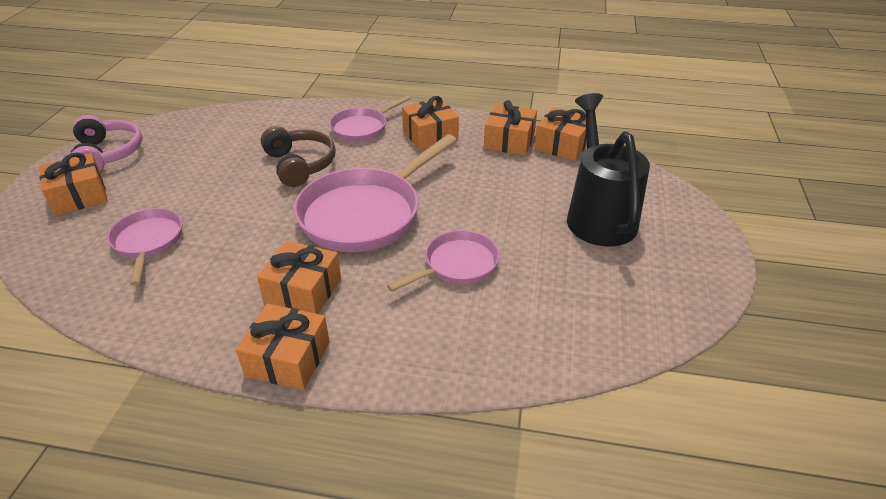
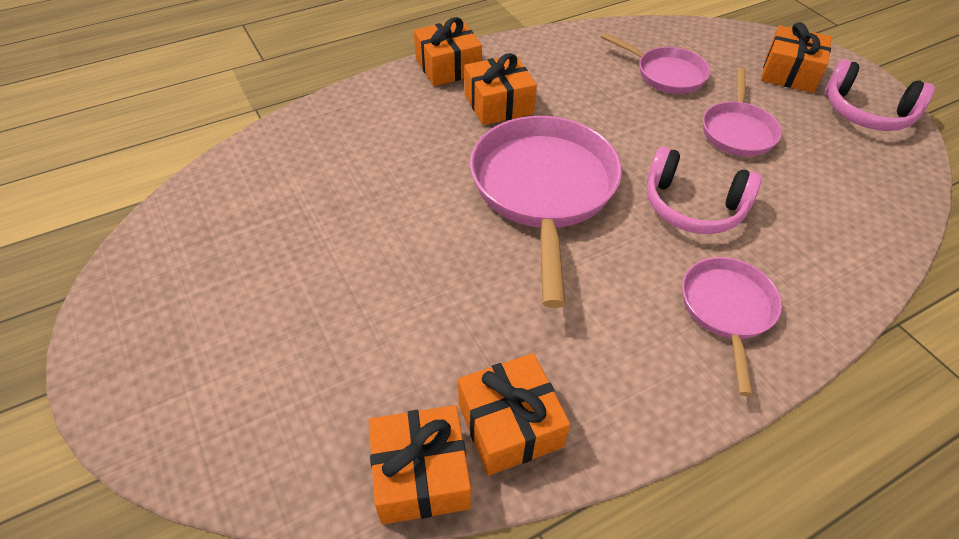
camera: 140 degrees right, 10 degrees up
(299, 165) = (692, 206): brown headphones -> pink headphones
(430, 135) = (628, 356): orange gift -> none
(457, 265) = (397, 187): pink pan -> pink pan (737, 131)
(598, 215) = (283, 340): black watering can -> none

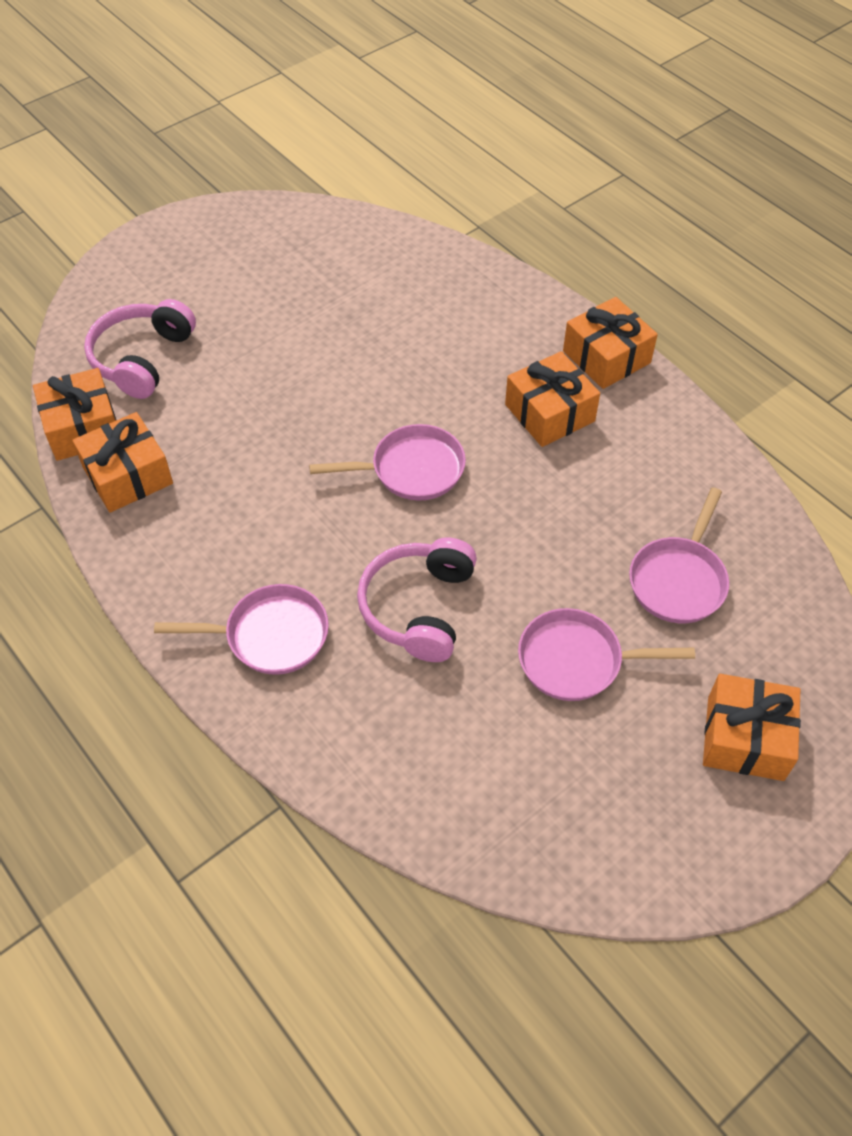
camera: 80 degrees right, 5 degrees up
(544, 190) = (411, 470): pink pan -> pink pan, size x0.56
(866, 112) = (677, 834): pink headphones -> pink headphones (142, 358)

